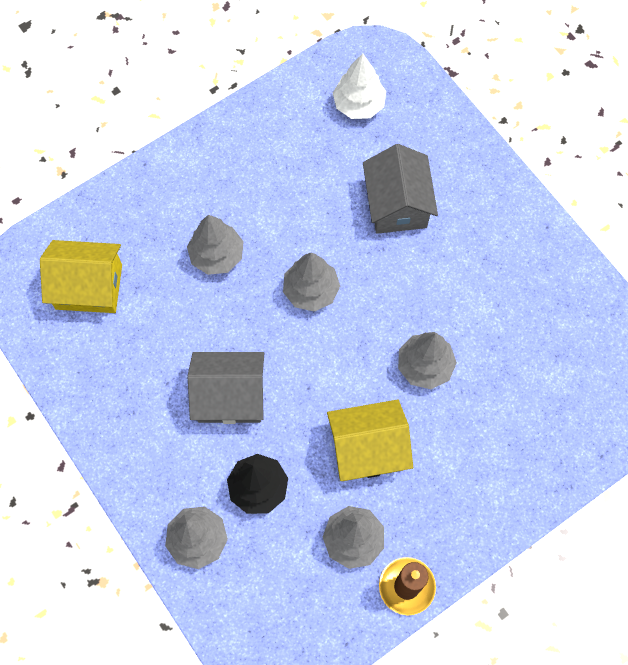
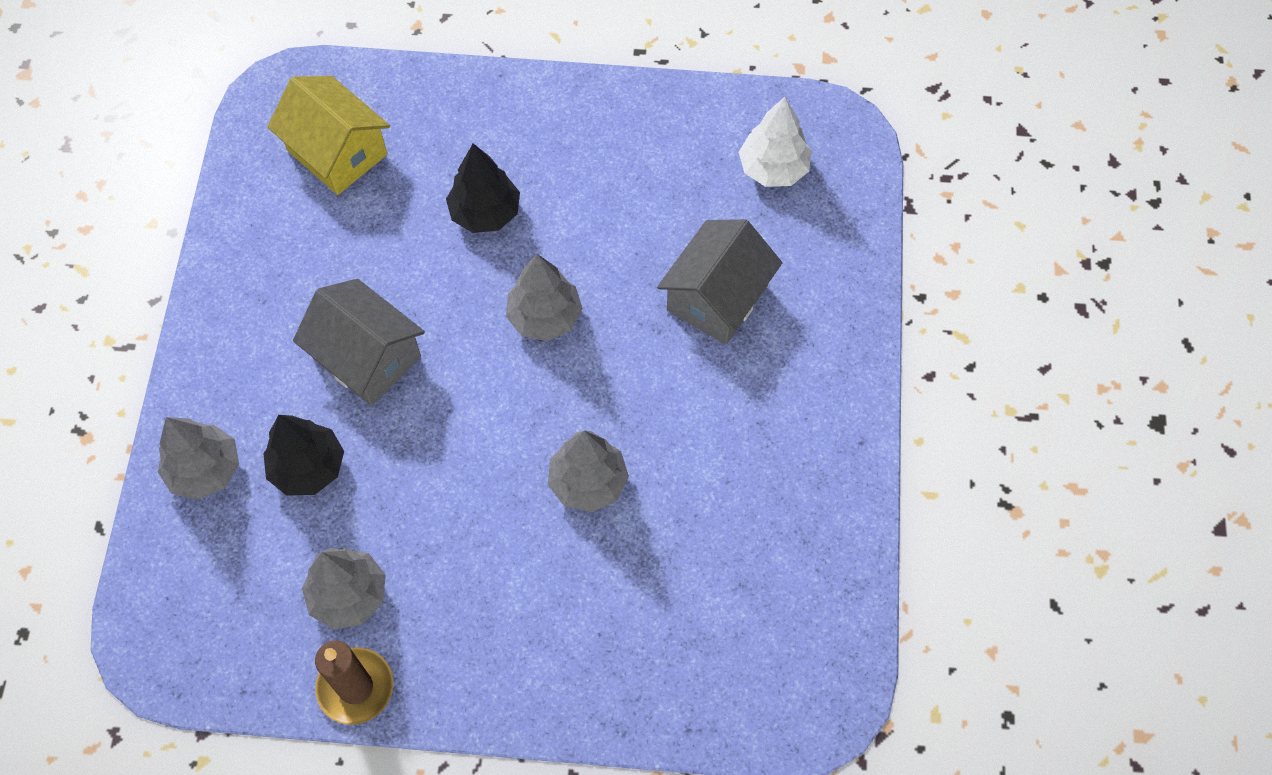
camera: 40 degrees right, 5 degrees down
(217, 255) = (485, 213): grey tree -> black tree
(367, 448) = (450, 517): yellow house -> none

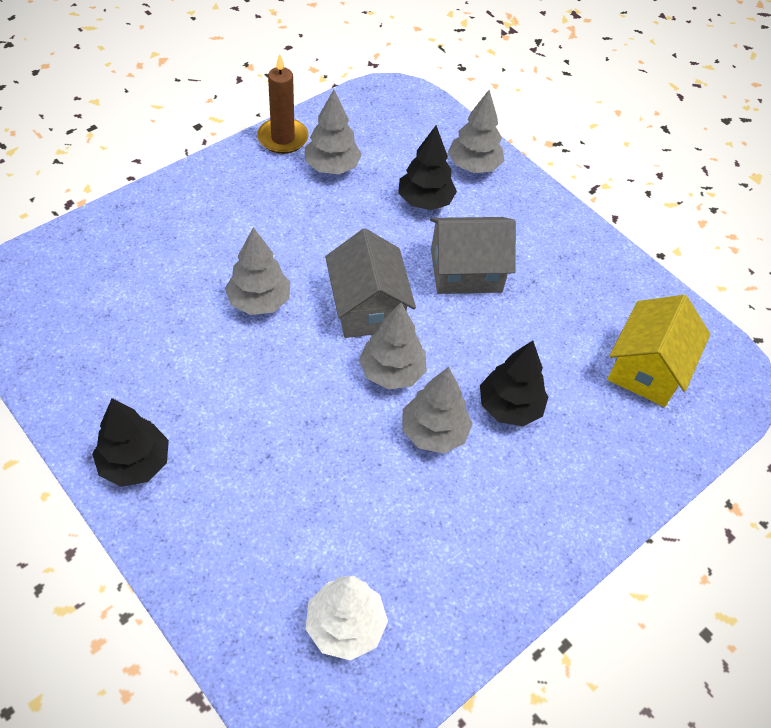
camera: 130 degrees right, 10 degrees down
(337, 152) = (647, 368): yellow house -> yellow house turned 60 degrees counterclockwise
(568, 242) = (433, 432): none -> grey tree
(717, 298) = (288, 478): grey house -> grey house (367, 307)
(828, 406) = (135, 463): none -> black tree

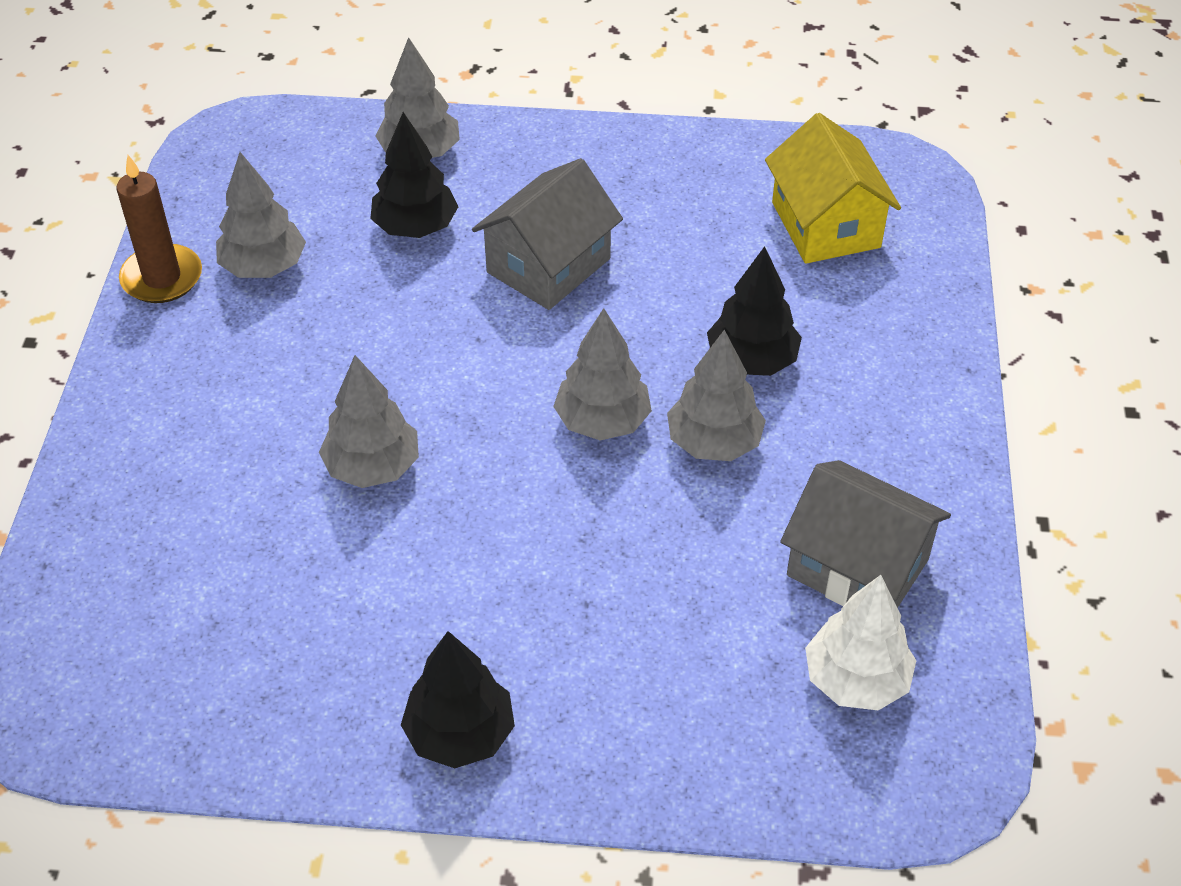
camera: 40 degrees left, 5 degrees down
(367, 307) = (496, 380): grey house -> grey house (857, 567)

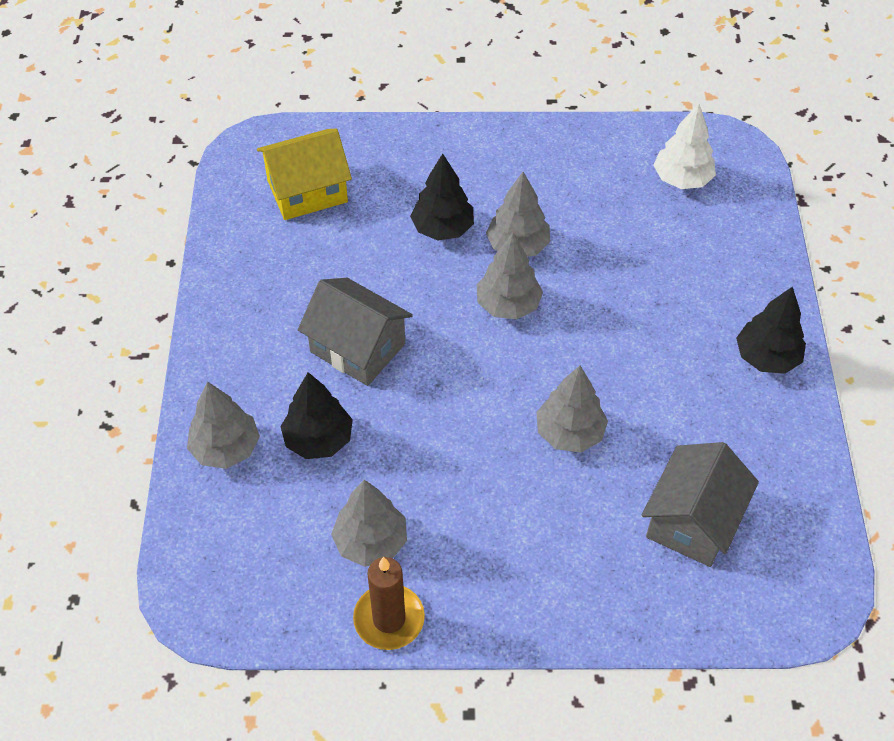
camera: 95 degrees left, 5 degrees up
(857, 567) = (603, 177): grey house -> grey house (692, 521)

